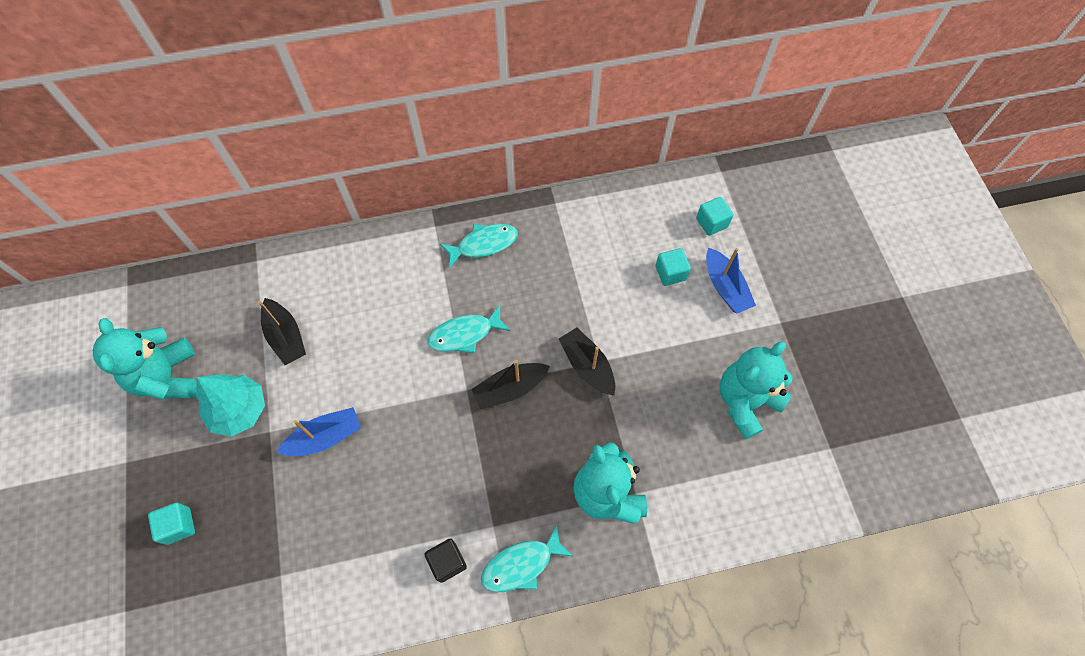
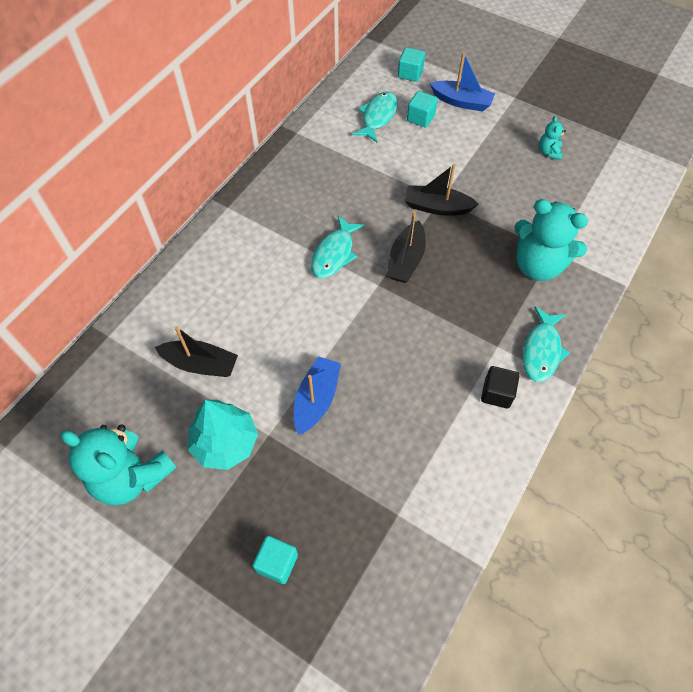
camera: 45 degrees left, 5 degrees down
(484, 244) = (278, 191): turquoise fish -> turquoise fish (378, 117)
(745, 401) = (549, 152): turquoise teddy bear -> turquoise teddy bear, size x0.45

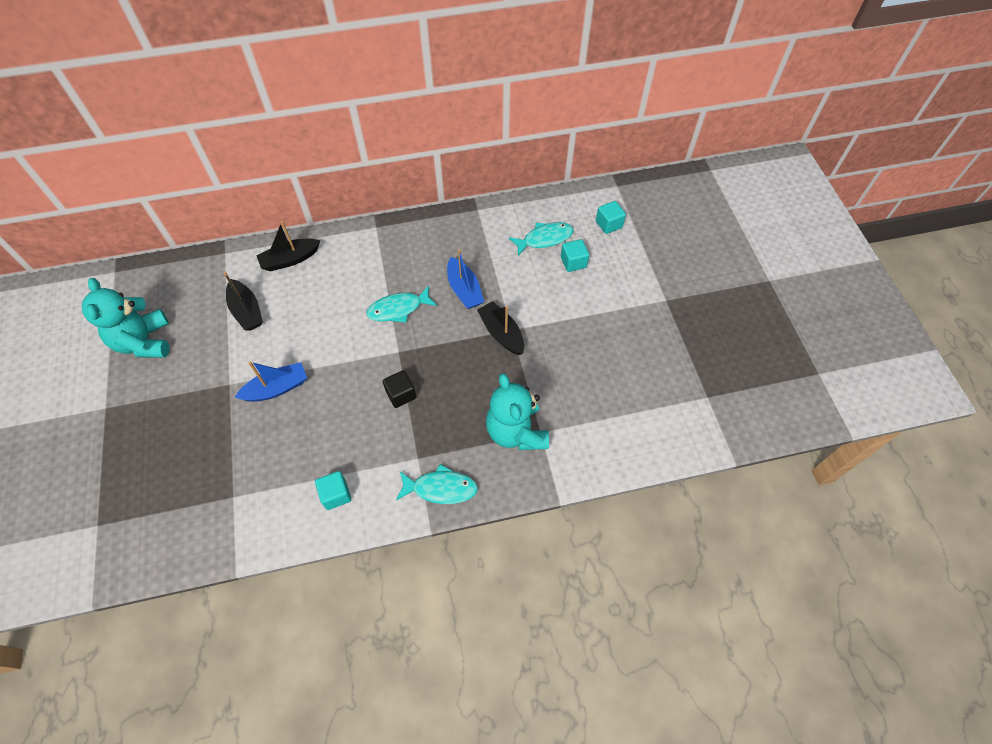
camera: 45 degrees right, 0 degrees up
(225, 443) = (204, 367): turquoise tree -> none
(277, 563) = (147, 457): turquoise cube -> turquoise cube (336, 494)
(406, 260) = (435, 351): black boat -> black boat (290, 259)
(461, 102) = (619, 273): blue boat -> blue boat (464, 290)
(497, 393) = (377, 486): black cube -> black cube (401, 394)
(541, 351) = (441, 488): turquoise fish -> turquoise fish turned 150 degrees counterclockwise
(549, 152) = (635, 361): turquoise teddy bear -> none

